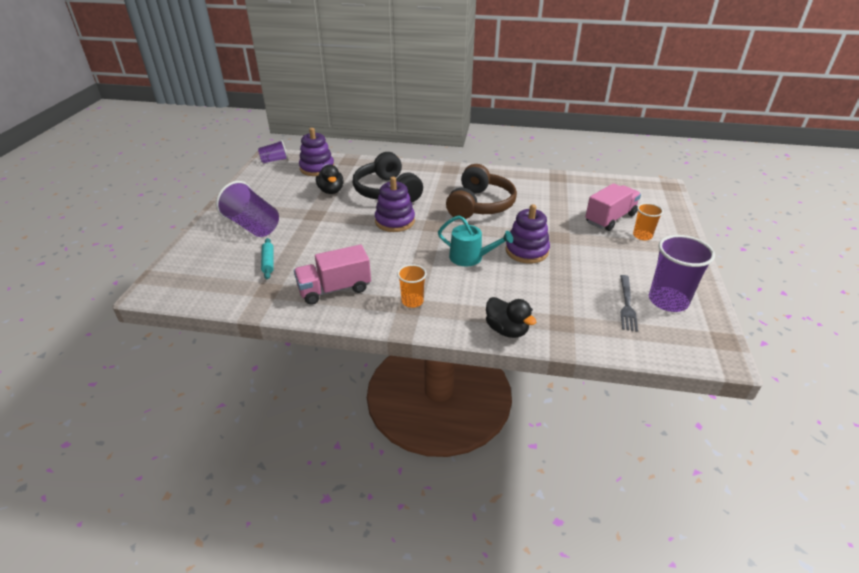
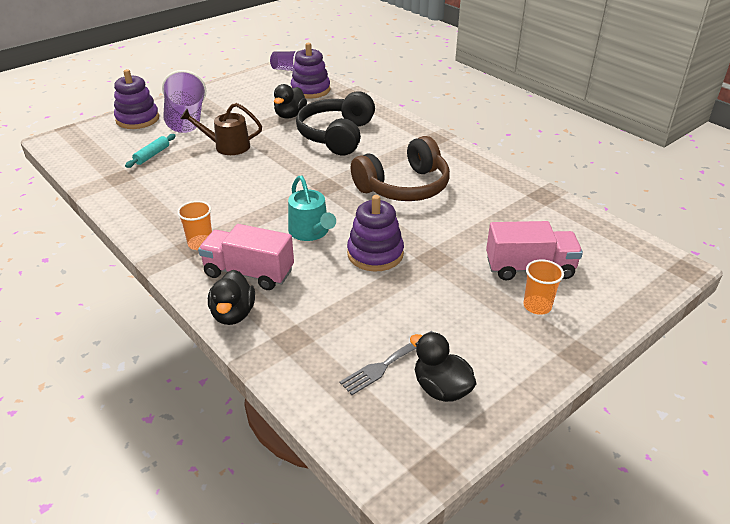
camera: 40 degrees right, 0 degrees up
(320, 230) = (227, 146): none -> brown watering can
(334, 289) = (162, 201): pink truck -> pink truck (249, 273)
(395, 221) = (299, 166): purple stacking toy -> purple stacking toy (137, 119)
(668, 301) = (441, 388): purple cup -> black duck

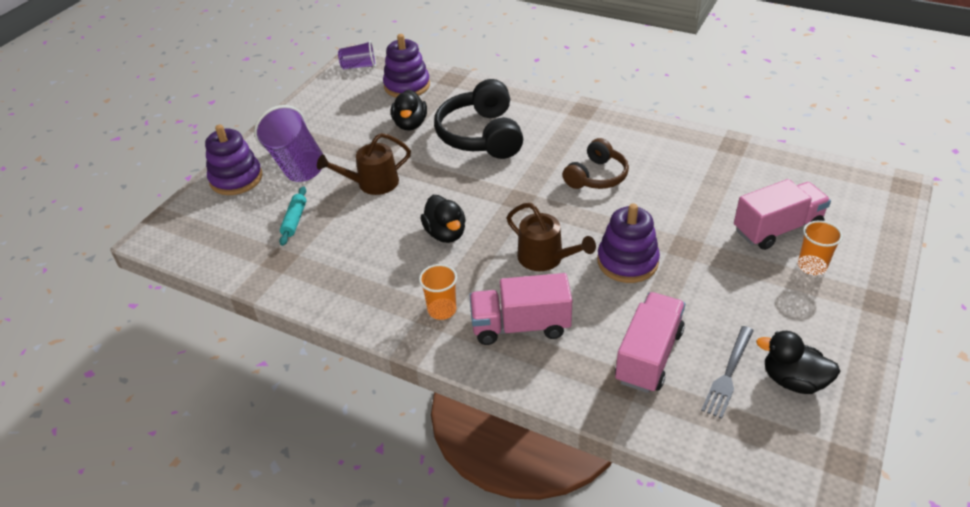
camera: 20 degrees left, 5 degrees up
(233, 314) = (543, 377): black duck -> black duck (445, 233)
(311, 232) = (545, 258): turquoise watering can -> brown watering can
(331, 327) = (649, 356): none -> pink truck
(404, 187) = (596, 176): brown headphones -> brown headphones, size x0.62

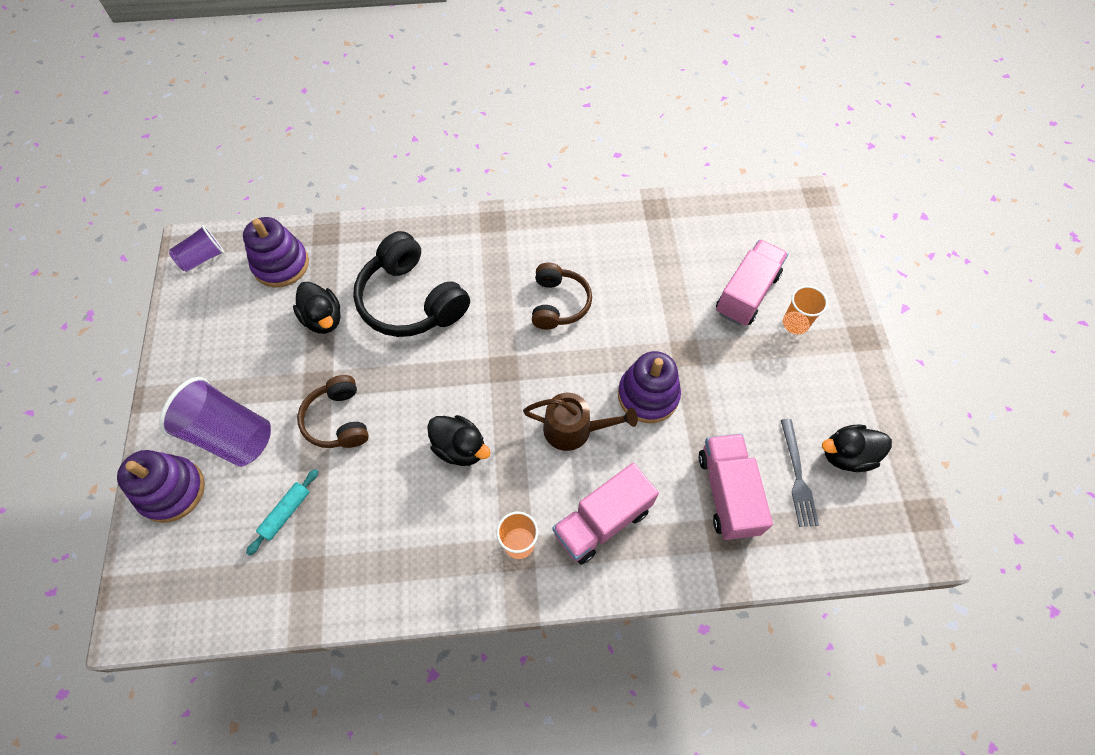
camera: 35 degrees left, 20 degrees up
(294, 220) = (286, 513): turquoise rolling pin -> turquoise rolling pin turned 60 degrees clockwise
(372, 183) = (338, 420): brown watering can -> brown headphones

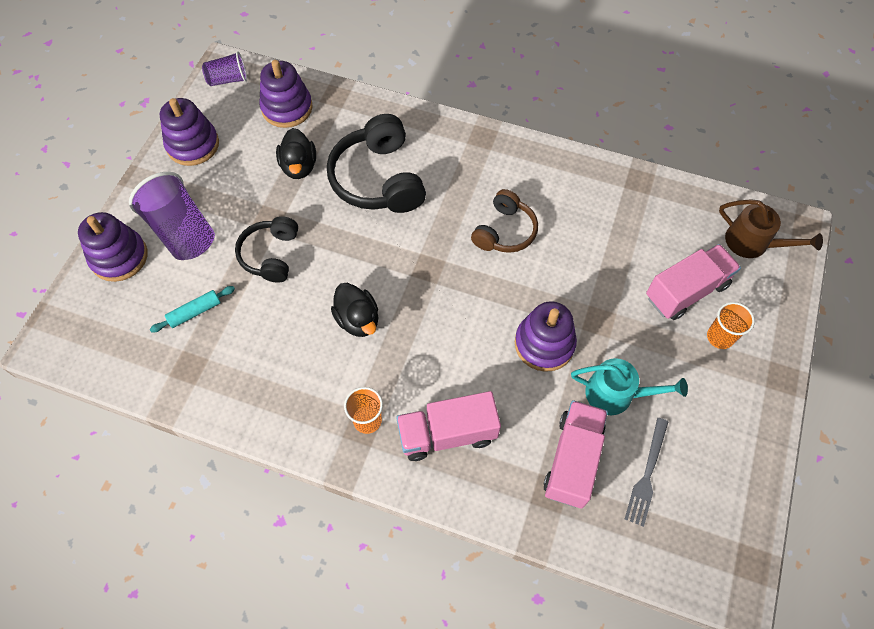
camera: 25 degrees right, 0 degrees up
(197, 340) = (193, 145): none -> purple stacking toy
(338, 420) = (271, 255): brown headphones -> black headphones
(574, 429) = (463, 345): brown watering can -> brown watering can (752, 243)
(734, 414) = (616, 394): none -> turquoise watering can
(846, 455) = (705, 477): black duck -> none

